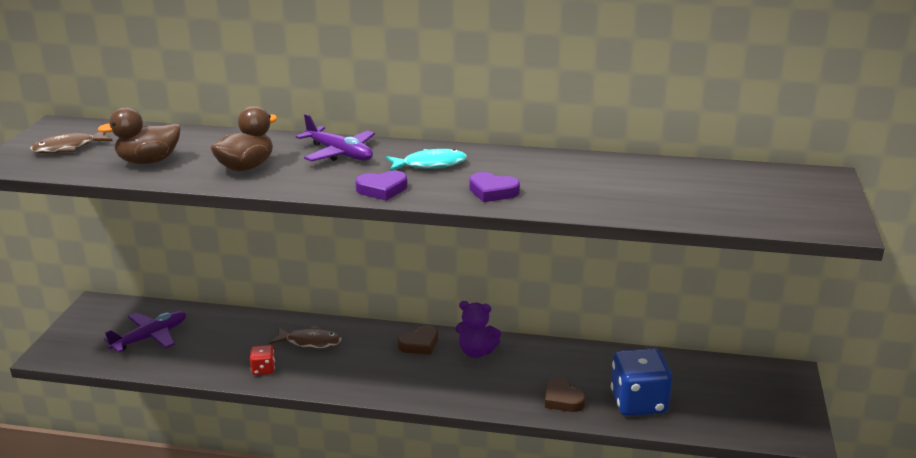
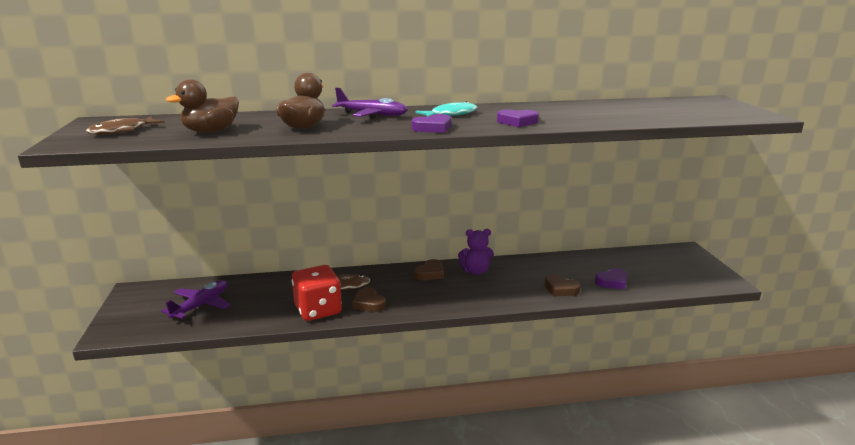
camera: 20 degrees left, 5 degrees down
(263, 369) = (318, 310): red dice -> red dice, size x2.12
(322, 371) = (368, 303): none -> brown heart
(639, 402) = (612, 282): blue dice -> purple heart

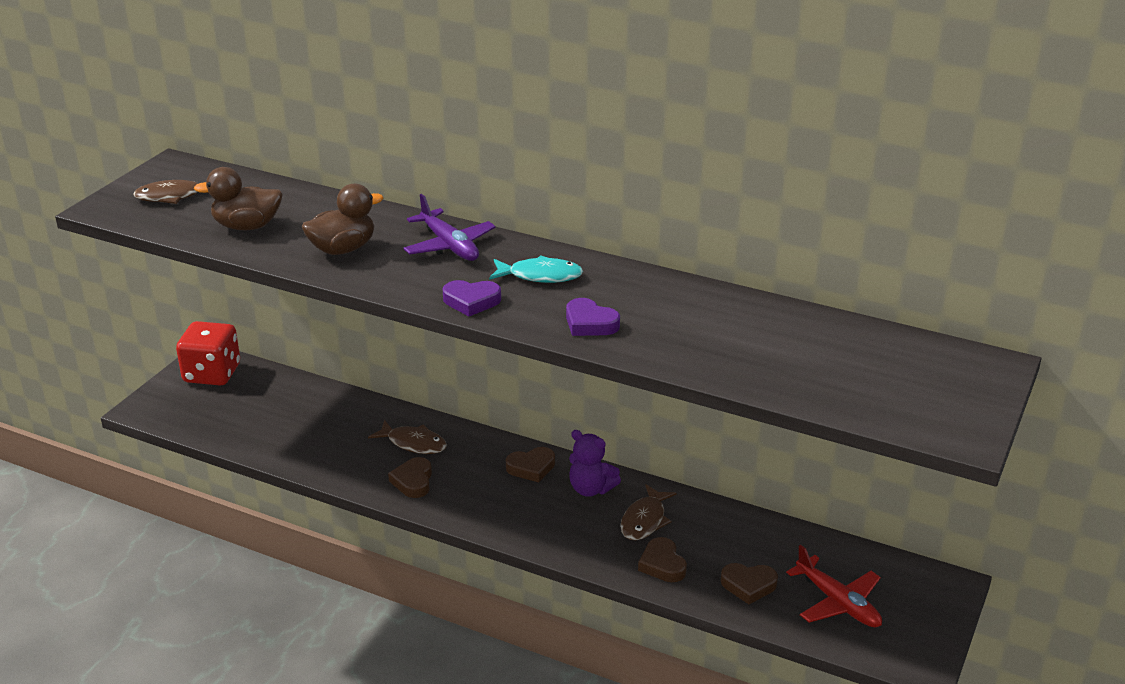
camera: 35 degrees right, 10 degrees up
(201, 305) = (249, 408): purple plane -> none
(318, 310) = (352, 467): red dice -> red dice (212, 374)
(523, 274) = (645, 520): none -> brown fish
(612, 282) = (748, 585): purple heart -> brown heart
(658, 273) = (837, 602): none -> red plane

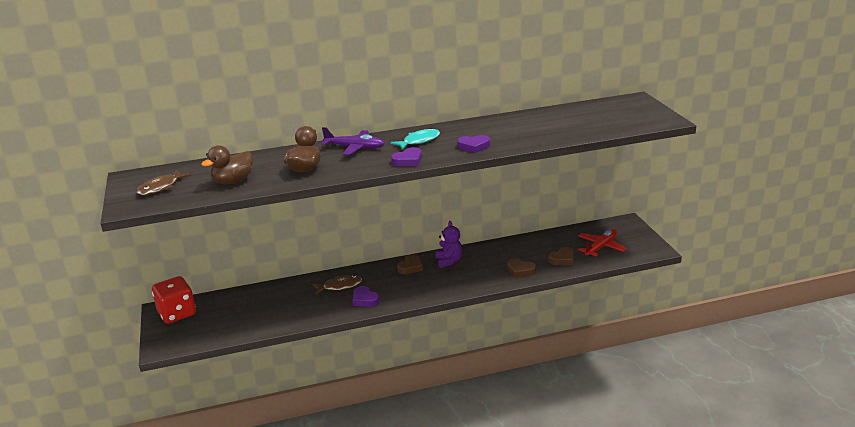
camera: 40 degrees left, 5 degrees down
(413, 481) = (364, 299): brown heart -> purple heart
(591, 489) = (449, 261): purple teddy bear -> purple teddy bear turned 90 degrees counterclockwise
(645, 520) = (489, 260): brown fish -> none
(837, 602) = (601, 247): red plane -> red plane turned 60 degrees counterclockwise

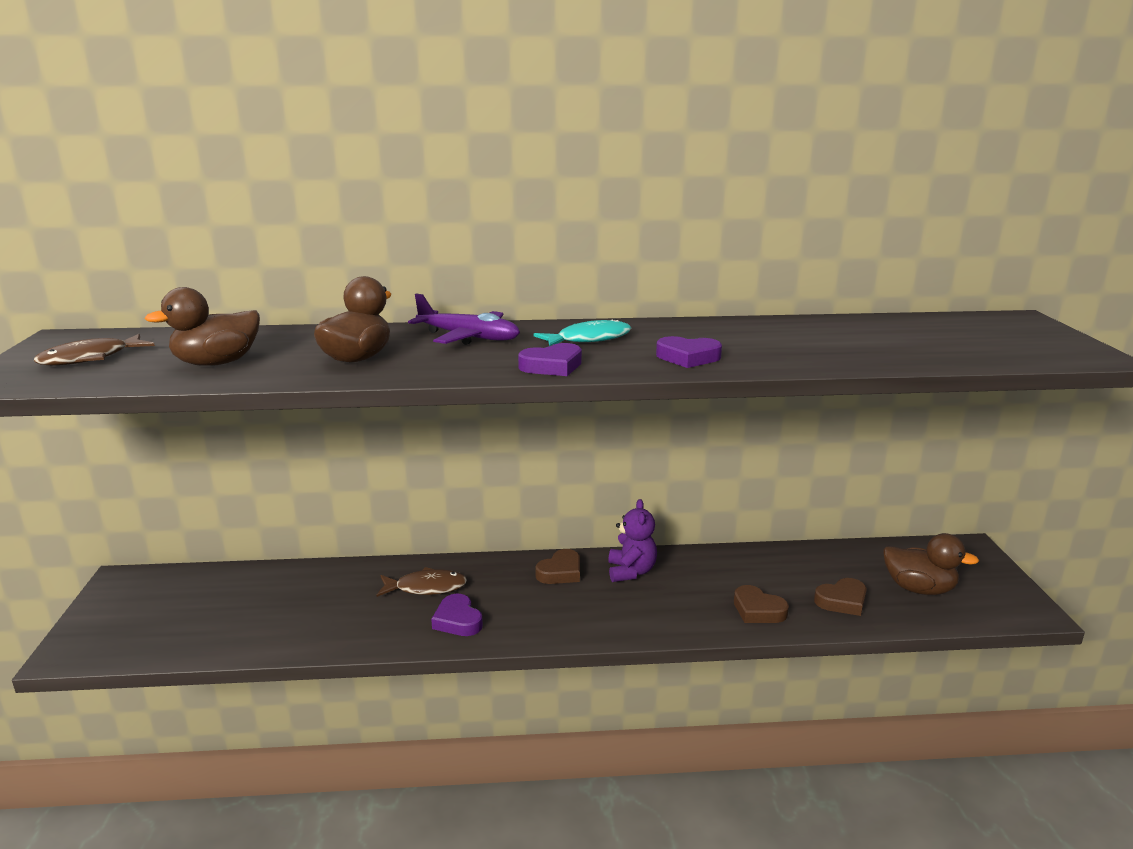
camera: 10 degrees right, 5 degrees down
(177, 313) = (139, 592): red dice -> none
(601, 247) = (919, 589): red plane -> brown duck

